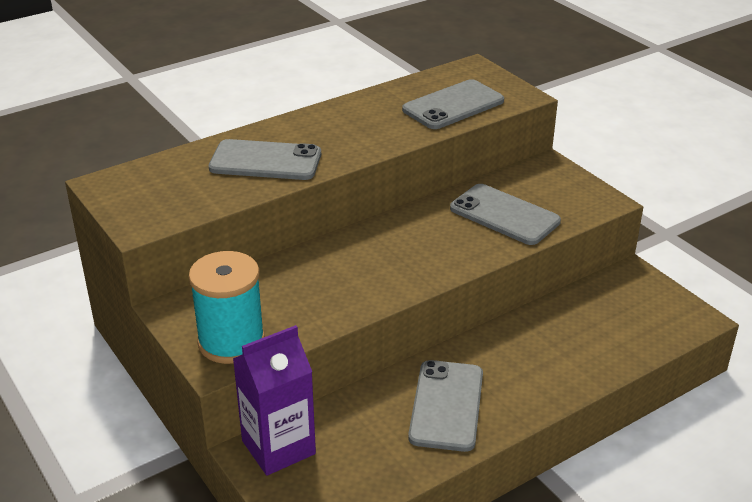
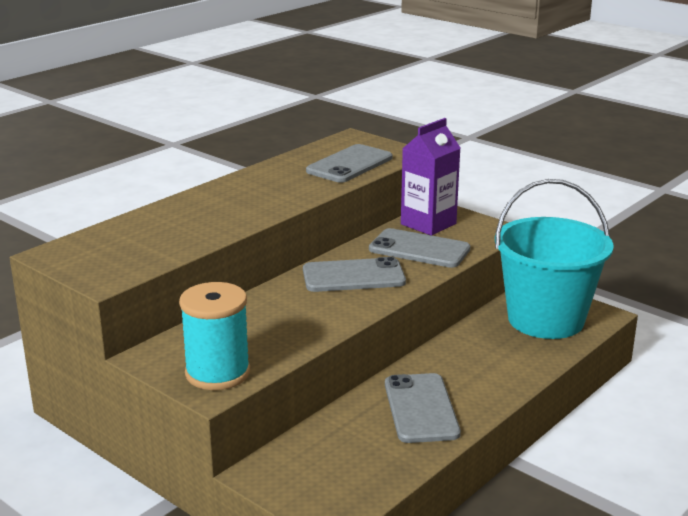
camera: 15 degrees left, 10 degrees down
(265, 161) = (200, 220): grey phone -> grey phone (353, 276)
(278, 447) = (281, 465): purple carton -> purple carton (428, 224)
(629, 314) = (545, 319): none -> turquoise bucket

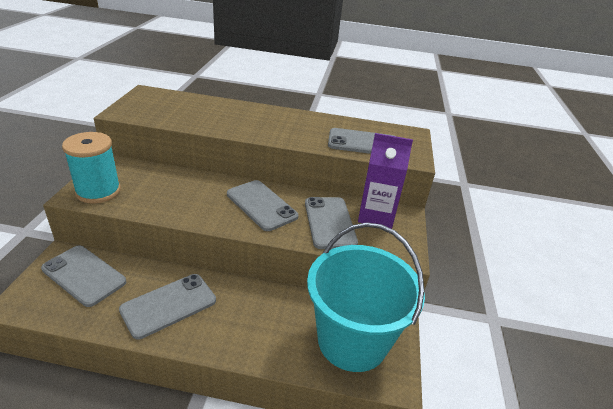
camera: 55 degrees right, 10 degrees up
(318, 460) = (84, 275): none -> grey phone

